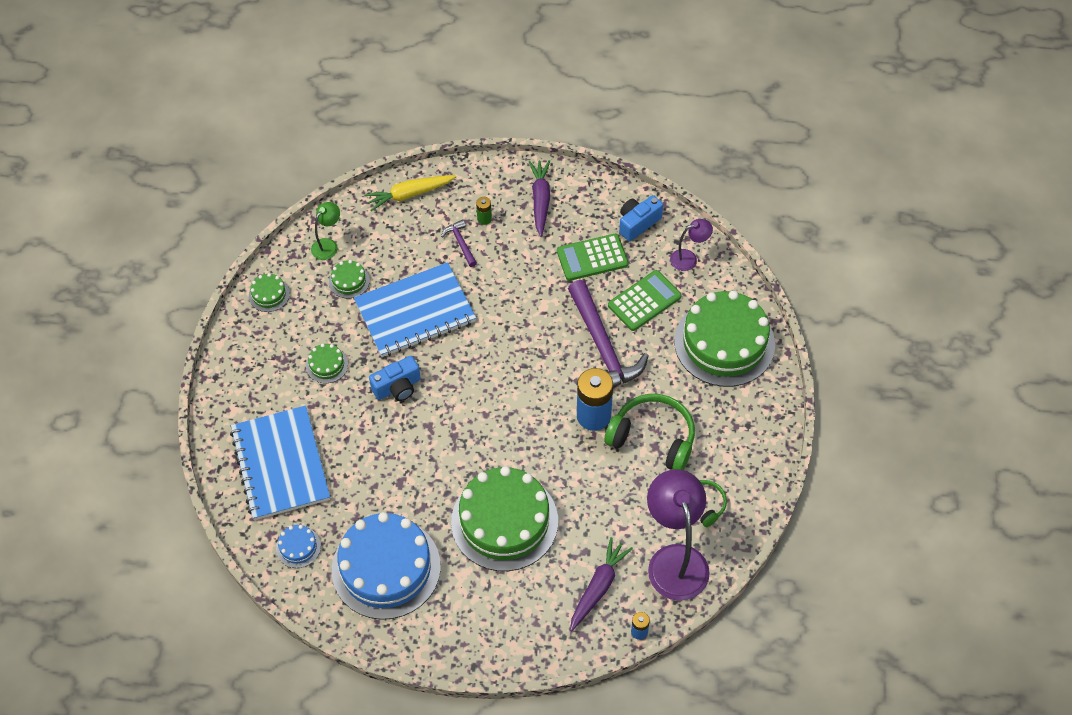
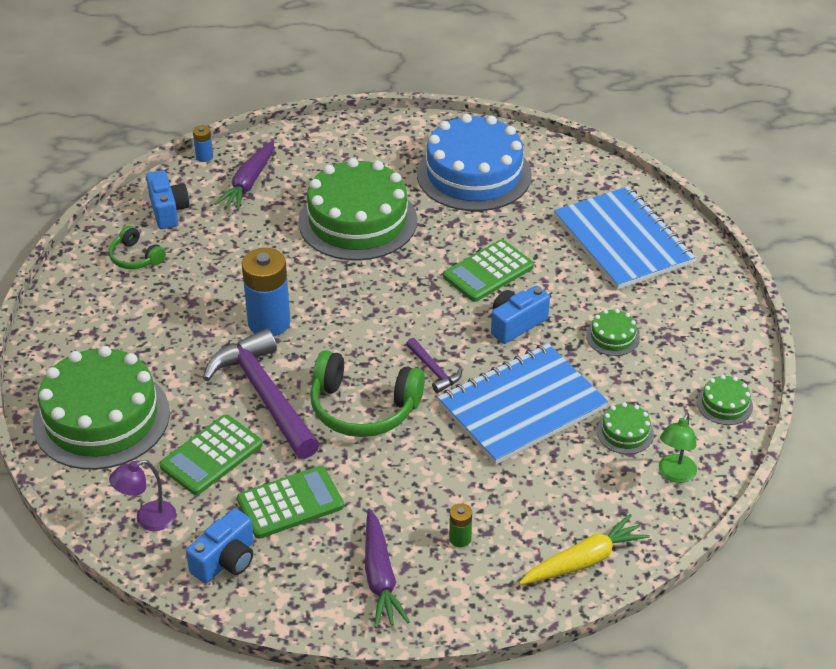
camera: 170 degrees right, 15 degrees down
(298, 547) = (571, 180): blue cake -> none
(405, 445) = (488, 271): none -> green calculator
(461, 243) = (485, 500): purple hammer -> purple hammer (433, 370)
(653, 438) = (195, 309): green headphones -> green headphones (363, 408)
(675, 559) = (168, 211): purple lamp -> blue camera

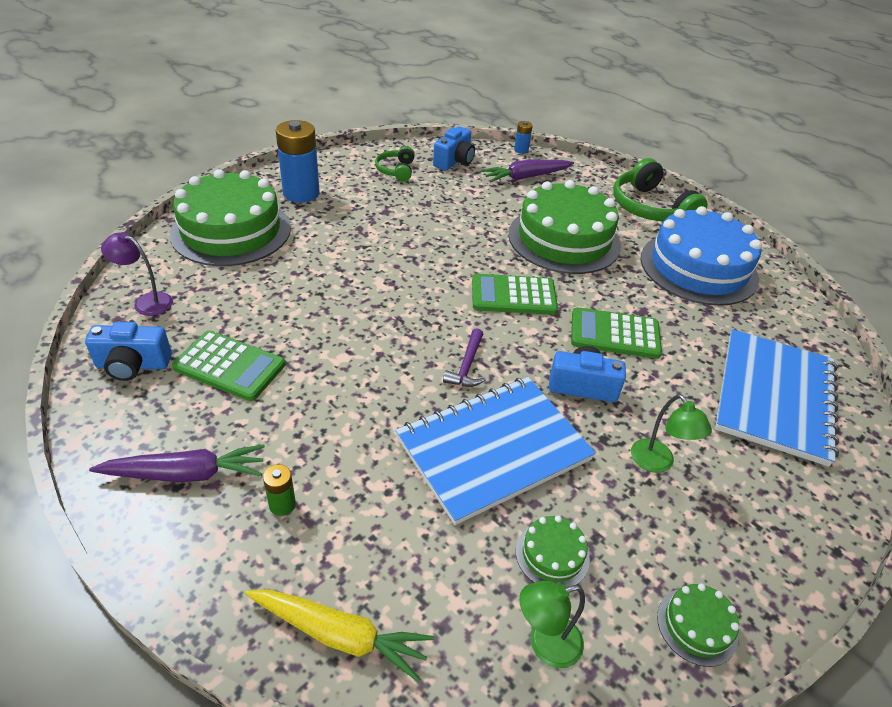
camera: 45 degrees right, 0 degrees up
(211, 455) = (243, 297): green calculator -> green calculator (513, 295)
(265, 395) = (333, 290): purple hammer -> none
(269, 323) = (409, 253): blue battery -> blue battery (301, 193)
(363, 408) = (378, 348): green headphones -> green headphones (650, 208)
(380, 577) = (186, 474): purple carrot -> purple carrot turned 135 degrees counterclockwise
(522, 406) = (493, 449): blue notebook -> blue notebook turned 45 degrees counterclockwise
(612, 337) = (657, 463): green cake -> green lamp

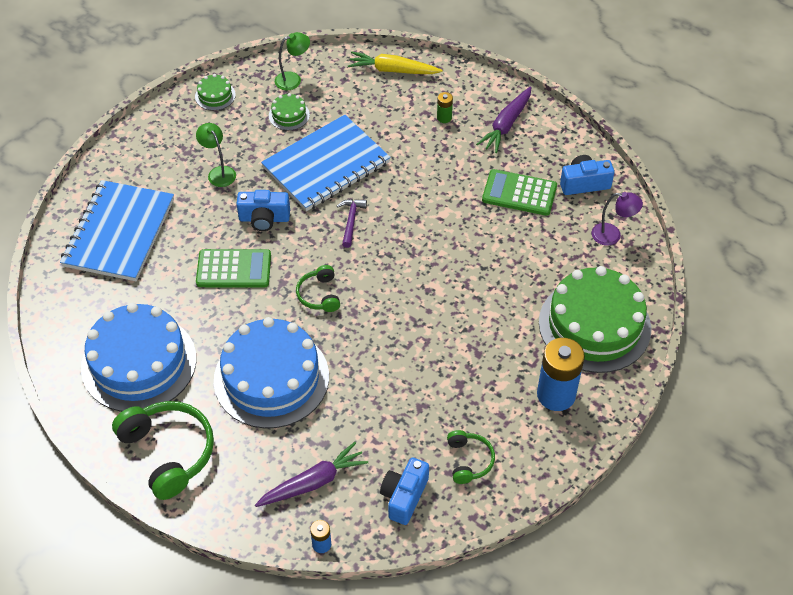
camera: 175 degrees right, 10 degrees up
(186, 474) = (506, 125): purple carrot -> purple carrot turned 45 degrees counterclockwise
(513, 295) = (319, 295): green calculator -> green headphones
(564, 239) = (271, 378): green cake -> blue cake

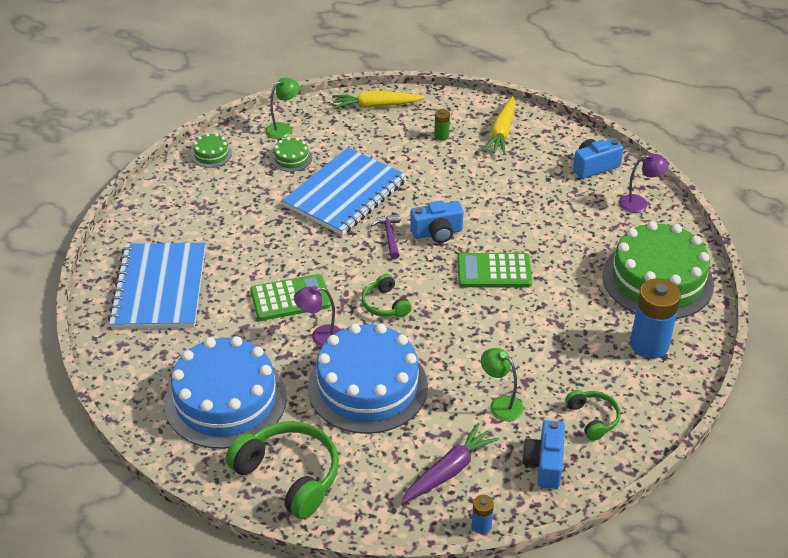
camera: 15 degrees left, 10 degrees down
(219, 172) = (241, 218): green lamp -> green lamp (500, 404)
(247, 316) = (320, 337): none -> purple lamp
(264, 219) = (303, 249): blue camera -> blue camera (437, 233)
(506, 125) = (502, 132): purple carrot -> yellow carrot
(519, 193) = (539, 185): green calculator -> green calculator (494, 271)

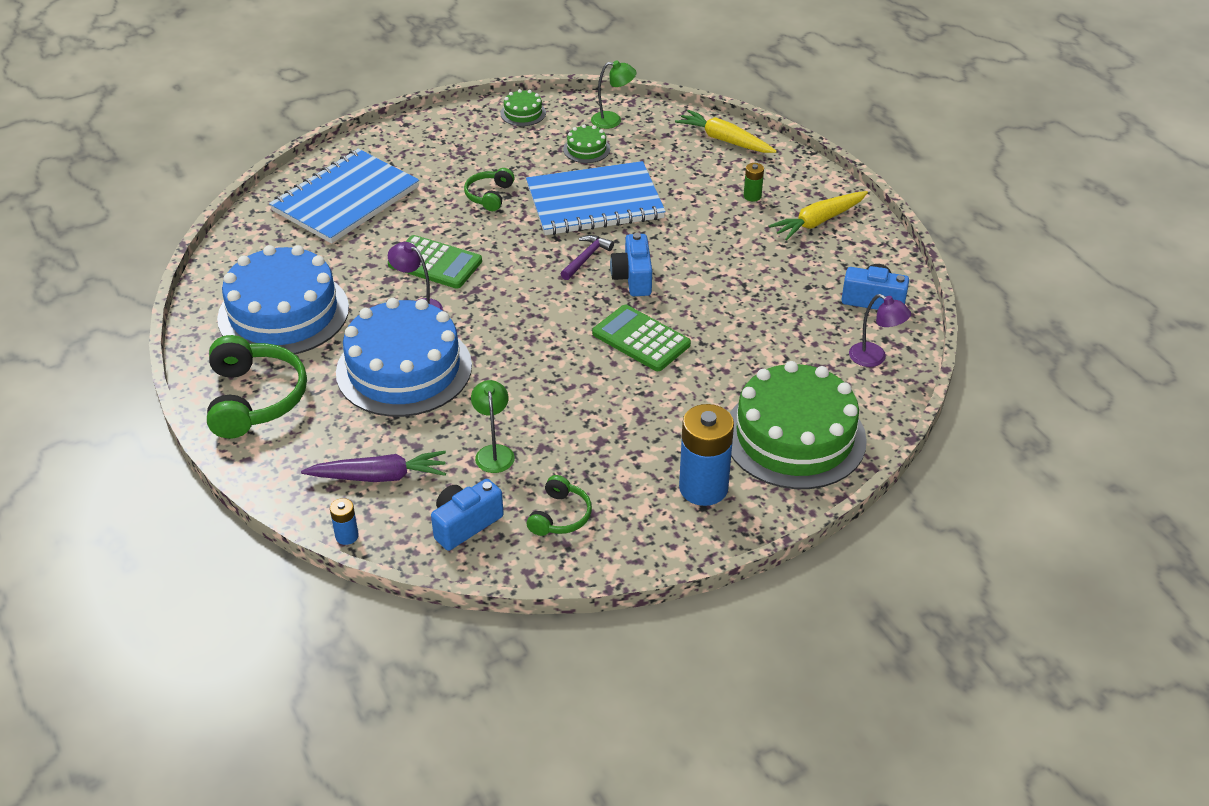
camera: 40 degrees right, 0 degrees up
(385, 304) = (506, 312): green headphones -> green headphones (489, 196)
(437, 233) = (633, 278): blue camera -> blue camera turned 60 degrees clockwise

